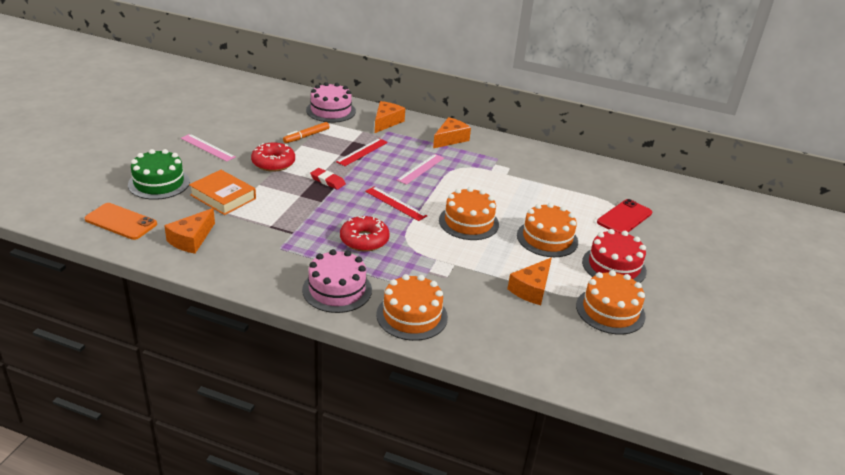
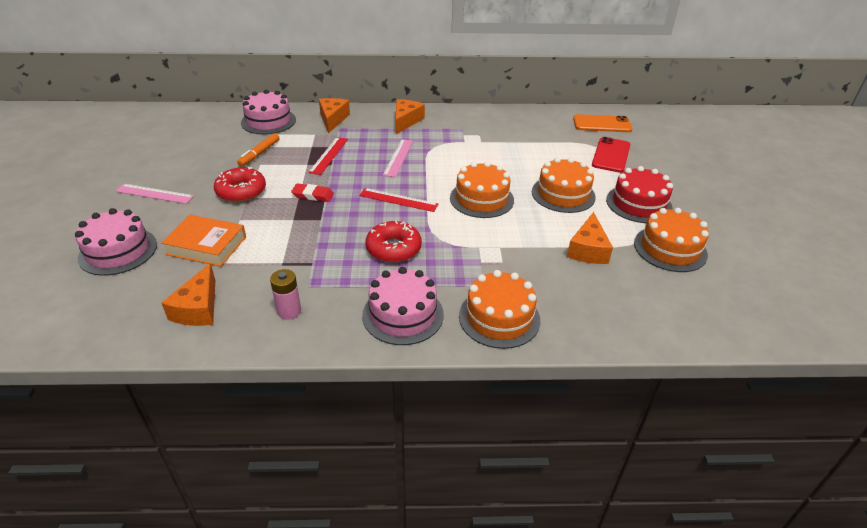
camera: 20 degrees left, 5 degrees up
(121, 222) = (94, 313): orange phone -> orange phone (602, 124)
(159, 183) = (118, 251): green cake -> pink cake
(254, 261) = (289, 311): none -> pink battery

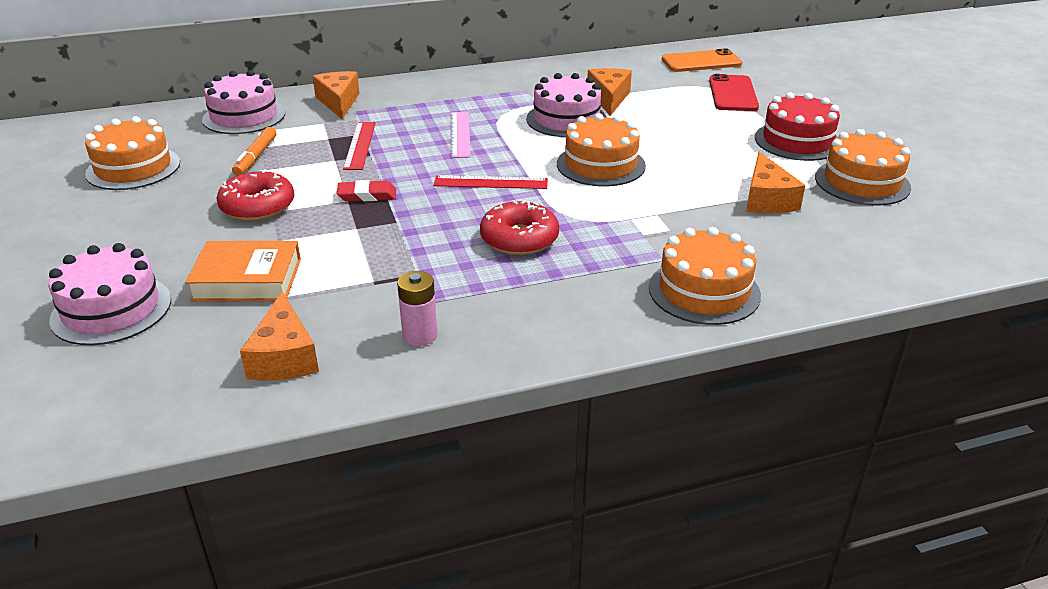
camera: 15 degrees left, 5 degrees down
(154, 194) = (123, 229): pink ruler -> none
(403, 314) = (578, 310): pink cake -> pink cake (566, 119)
(406, 121) = (444, 91): orange cheese -> orange cheese (609, 98)
(563, 194) = (700, 144): orange cake -> orange cake (133, 168)

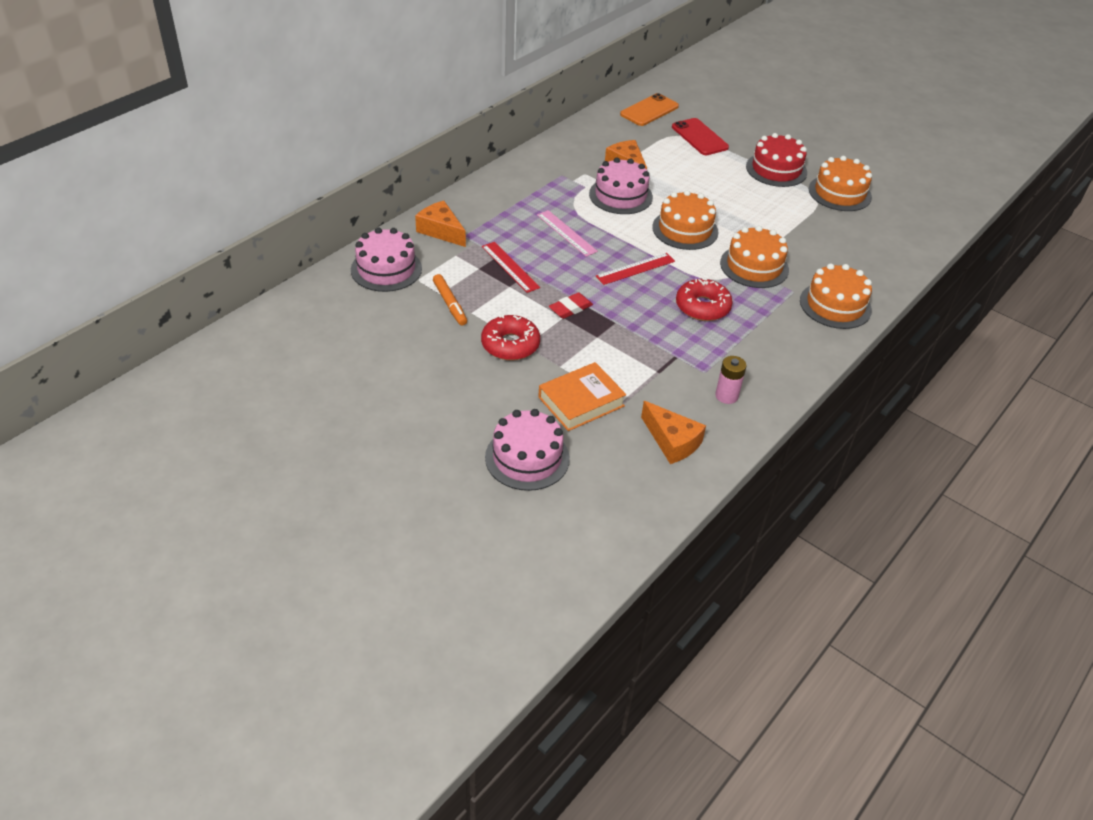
camera: 35 degrees left, 10 degrees up
(133, 168) = (371, 347): orange cake -> orange cake (754, 266)
(767, 199) = (803, 224): orange cheese -> none

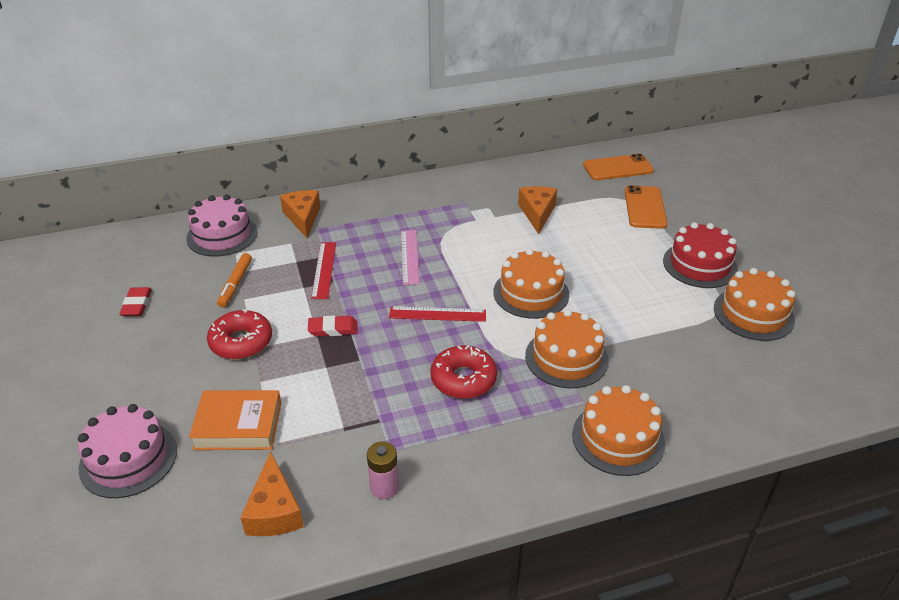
camera: 35 degrees right, 5 degrees down
(383, 351) = (136, 304): none -> red eraser
(620, 195) = (501, 239): pink cake -> none
(699, 137) = (645, 207): red phone -> orange phone

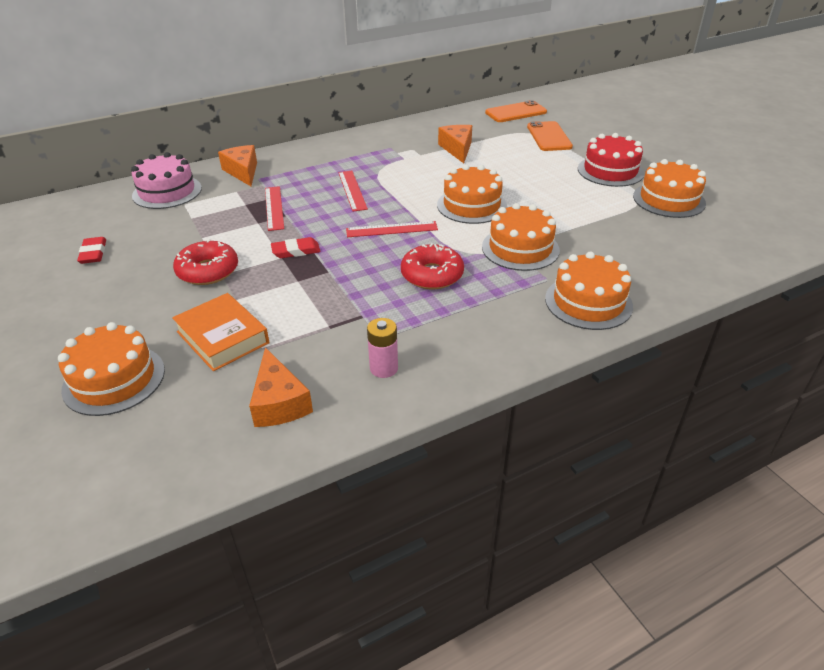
camera: 10 degrees left, 0 degrees up
(128, 459) = (114, 379): pink cake -> orange cake
(235, 284) = (190, 227): orange marker -> none
(238, 425) = (223, 337): orange book -> orange book turned 60 degrees clockwise
(409, 256) = (352, 190): pink ruler -> red ruler

